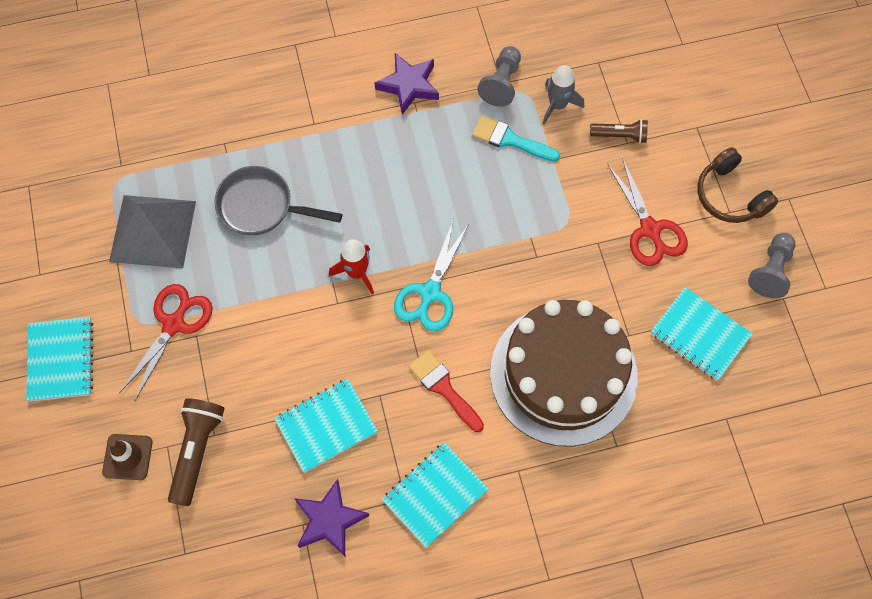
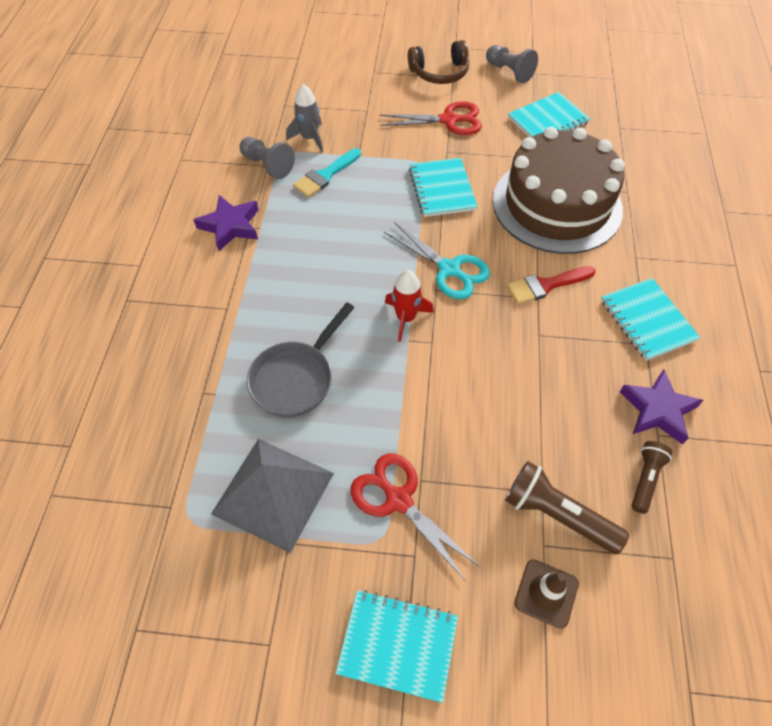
camera: 70 degrees left, 10 degrees down
(326, 426) = (559, 386): turquoise notebook -> turquoise notebook (442, 189)
(620, 136) = (358, 112): brown flashlight -> brown flashlight (645, 479)

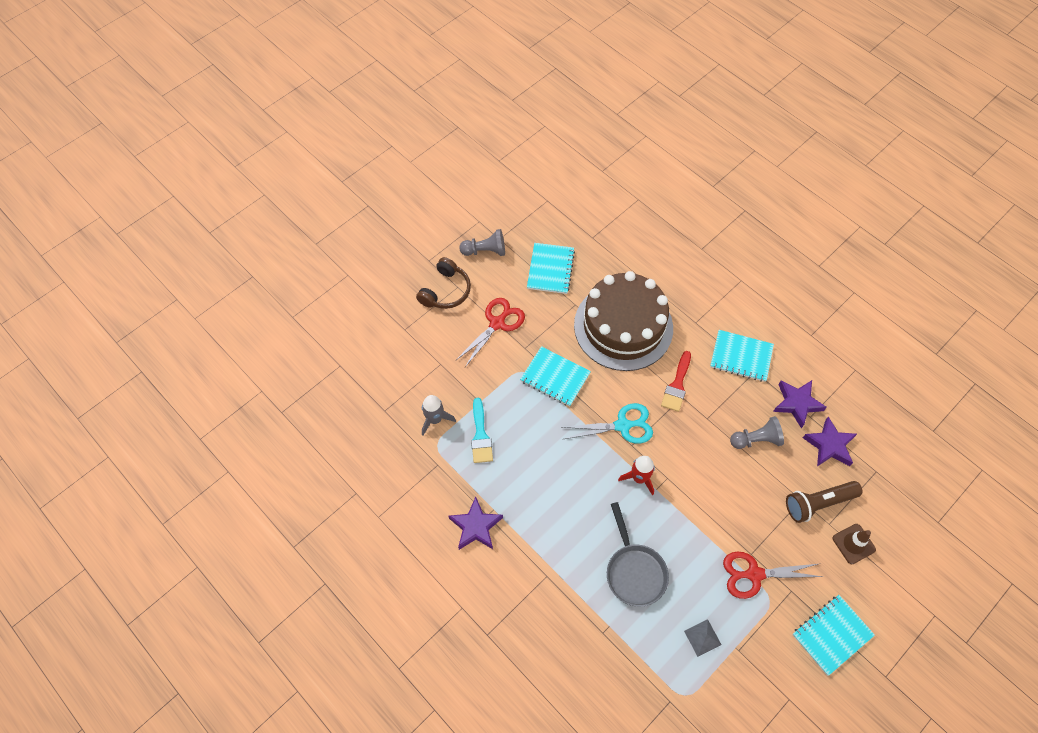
camera: 50 degrees left, 5 degrees up
(268, 165) = (437, 464): grey pawn -> grey pawn (756, 439)
(273, 493) = (702, 638): grey pyramid -> grey pyramid, size x0.44
(645, 479) = (829, 445): brown flashlight -> purple star

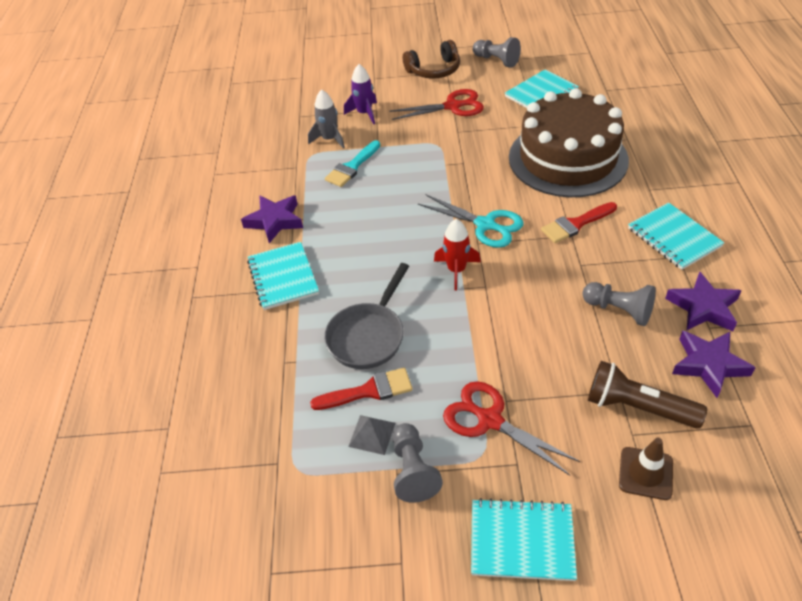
camera: 45 degrees right, 15 degrees down
(435, 374) = (364, 113): none -> purple rocket
(555, 377) = (461, 162): turquoise notebook -> turquoise notebook (283, 277)
(673, 610) = (369, 391): none -> red brush
(745, 641) = (413, 470): none -> grey pawn

